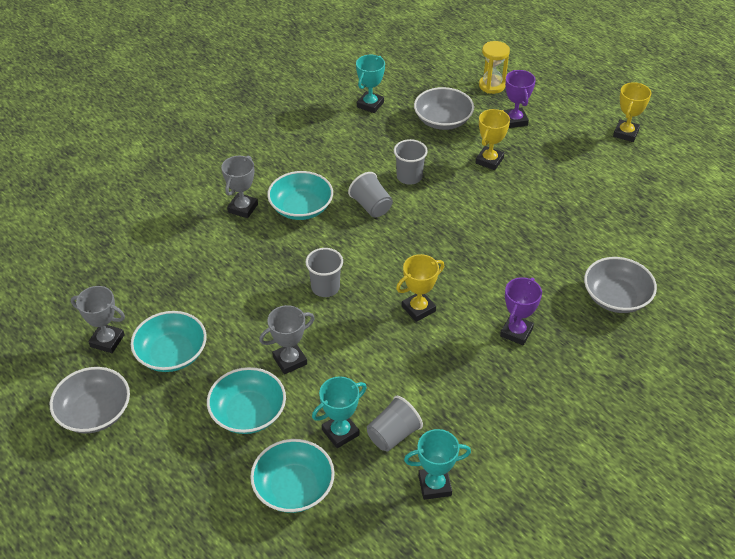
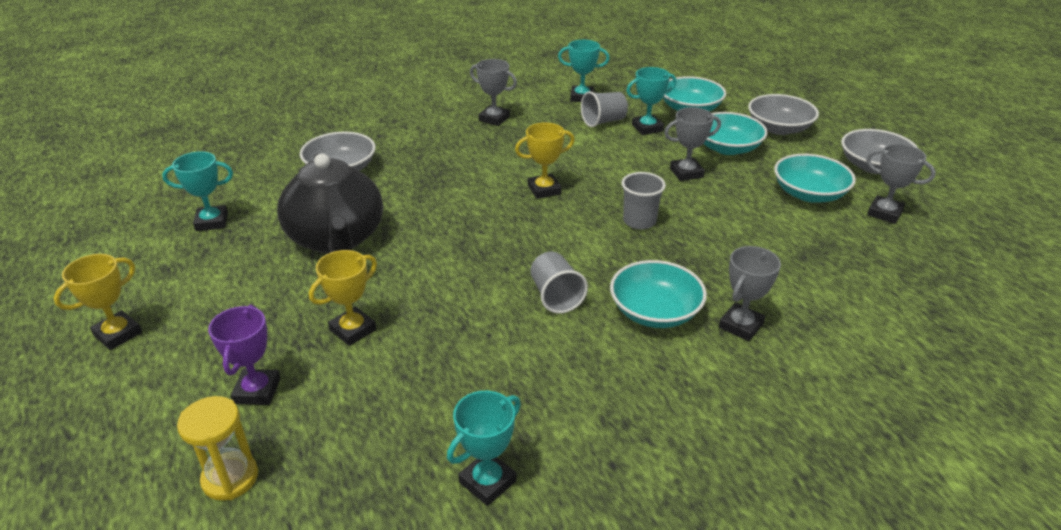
camera: 165 degrees left, 10 degrees down
(409, 177) = (484, 327): grey cup -> none
(442, 120) = (375, 416): grey bowl -> grey bowl (779, 128)
(516, 332) = (459, 161): purple trophy -> none
(518, 412) = (494, 119): none -> grey trophy
(556, 223) = (336, 239): none -> black teapot
(664, 220) = (212, 222): none -> turquoise trophy

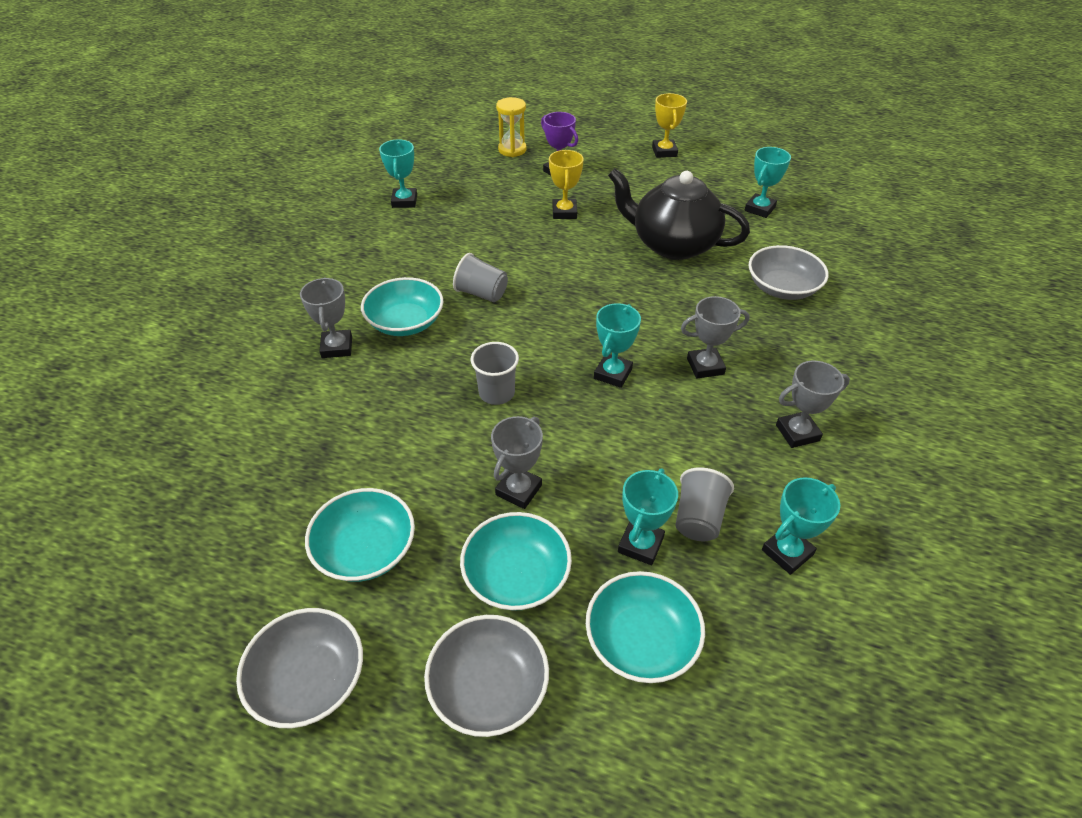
camera: 135 degrees right, 10 degrees up
(544, 190) = (613, 374): yellow trophy -> turquoise trophy
(884, 213) = (264, 574): grey trophy -> grey trophy (705, 366)

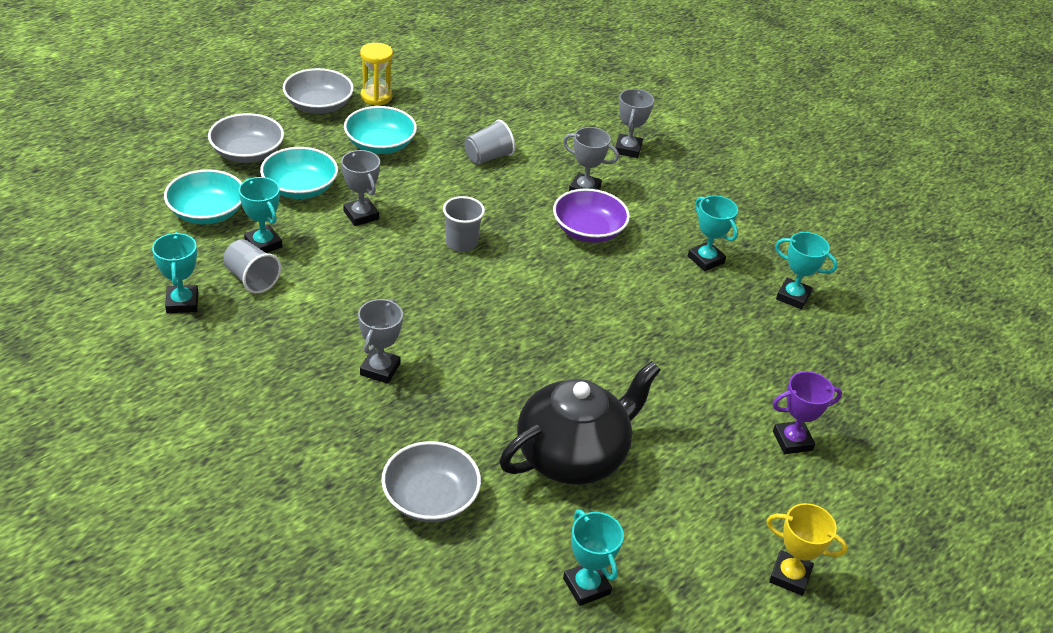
camera: 115 degrees right, 5 degrees down
(405, 322) = (588, 230): turquoise bowl -> purple bowl
(481, 293) = (594, 285): grey cup -> grey cup (488, 157)
(512, 150) = (870, 425): yellow hourglass -> yellow hourglass (376, 97)
(564, 212) = (696, 402): yellow trophy -> none
(613, 374) = (424, 311): turquoise trophy -> turquoise trophy (705, 259)
(797, 433) = (259, 377): grey trophy -> grey trophy (628, 149)

